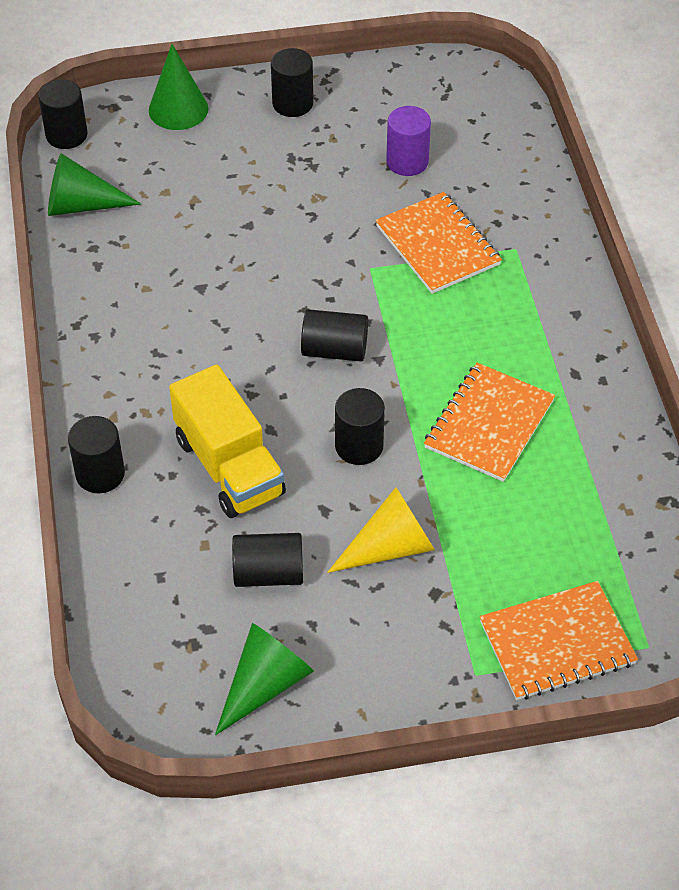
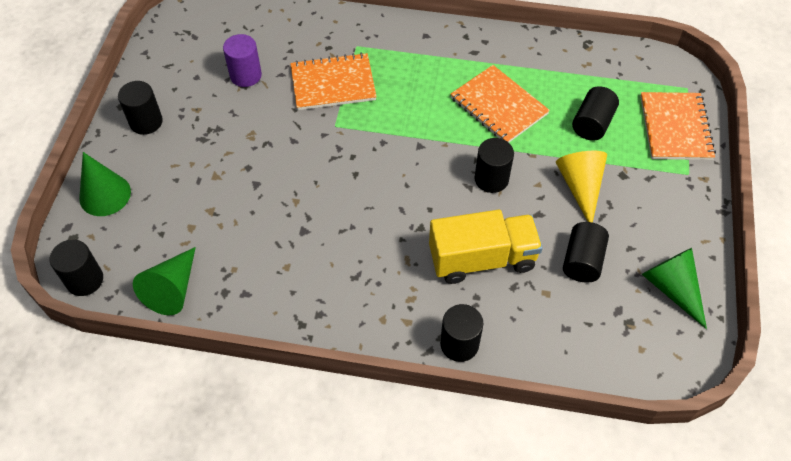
camera: 70 degrees left, 5 degrees up
(334, 350) = (401, 168): black cylinder -> black cylinder (592, 124)

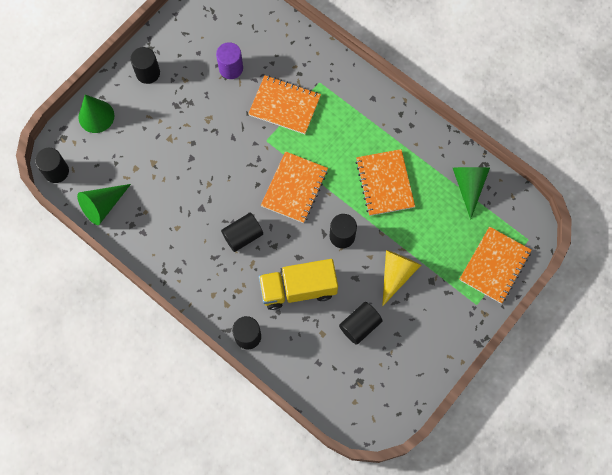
camera: 30 degrees right, 15 degrees up
(401, 157) = (294, 188): none -> orange notebook
(482, 259) = (298, 289): yellow truck -> yellow truck turned 150 degrees clockwise
(592, 124) = (439, 231): black cylinder -> black cylinder (243, 236)
(672, 288) = (403, 375): green cone -> green cone (468, 186)

